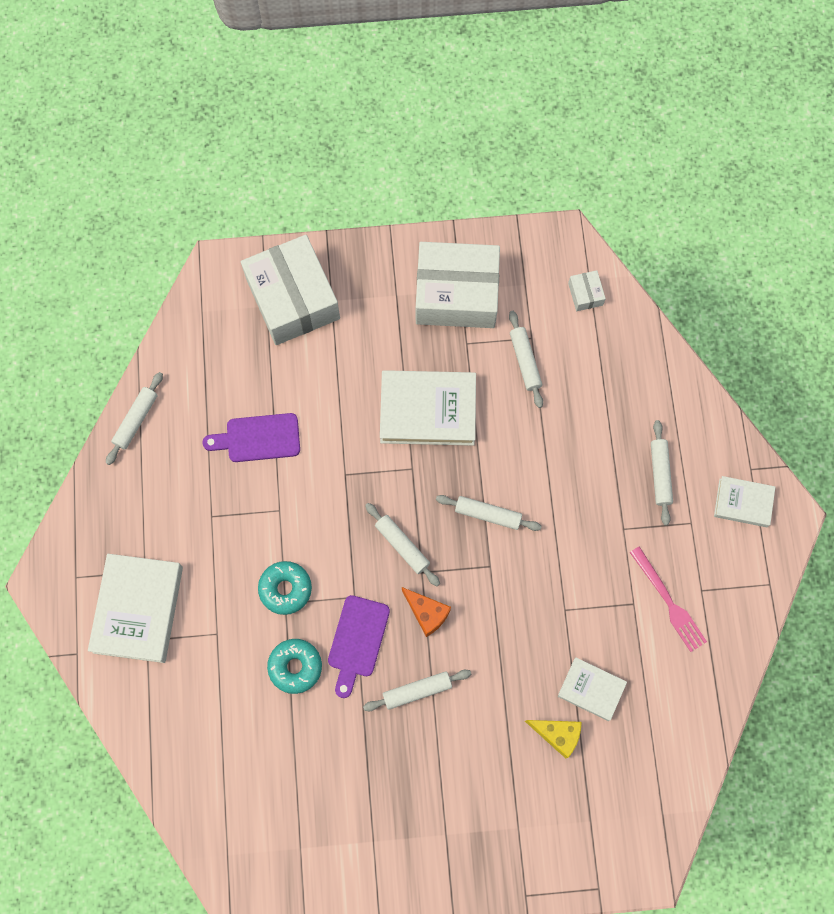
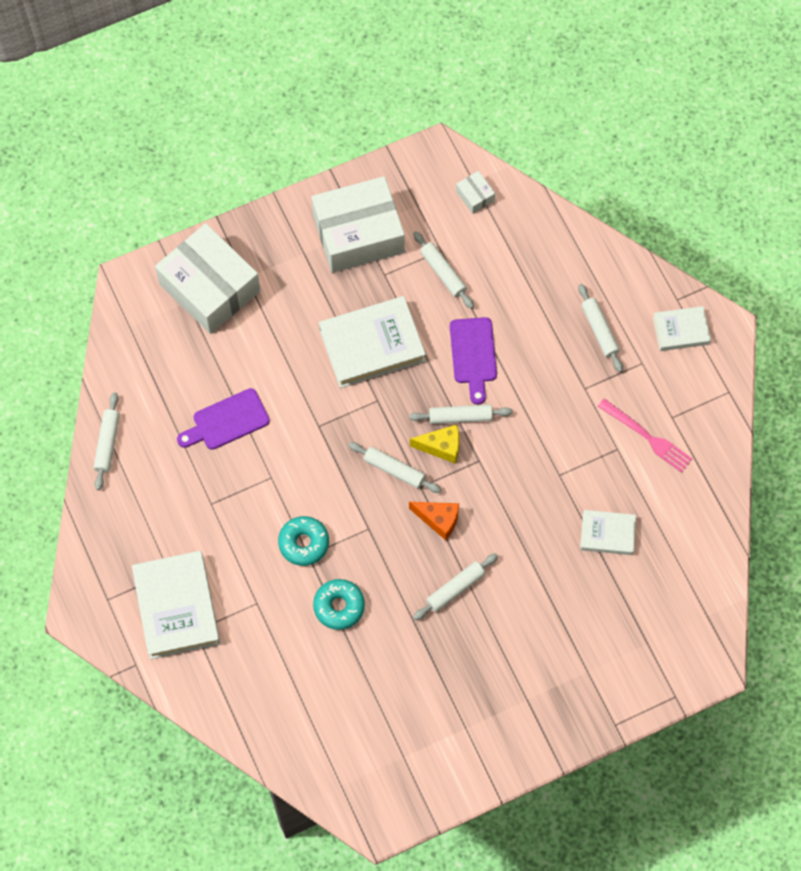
camera: 20 degrees left, 5 degrees down
(357, 641) = (386, 565): purple cutting board -> purple cutting board (473, 355)
(557, 734) = (592, 582): yellow cheese -> yellow cheese (441, 447)

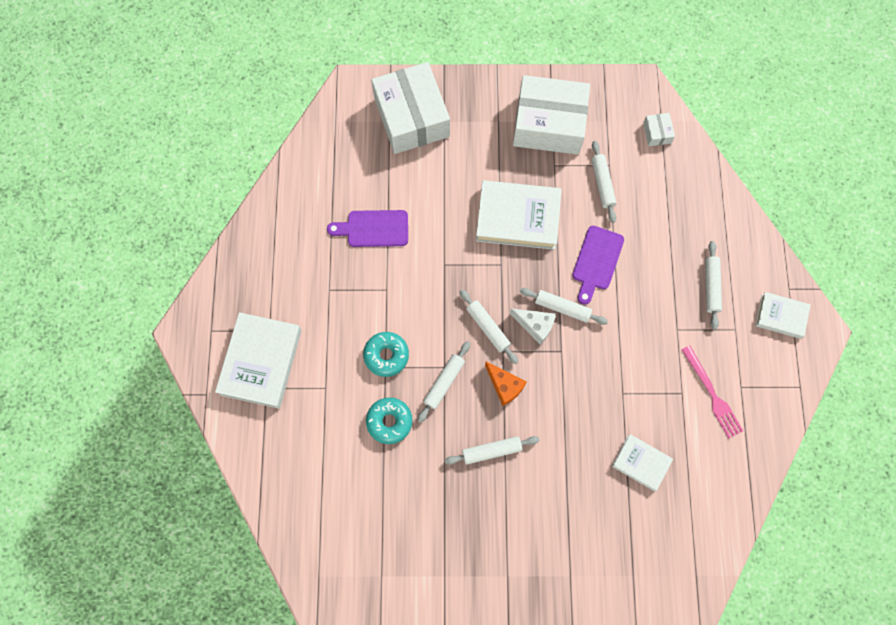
camera: 25 degrees right, 5 degrees up
(107, 443) = (273, 206): white rolling pin -> white rolling pin (444, 382)
(441, 447) = (535, 326): yellow cheese -> white cheese

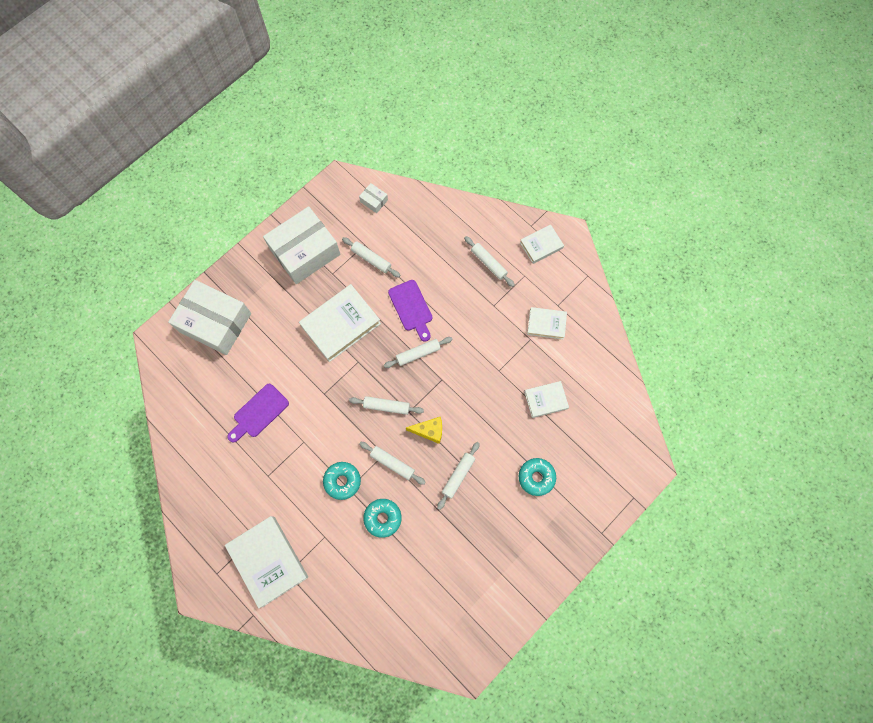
camera: 45 degrees left, 0 degrees up
(444, 382) = (392, 463): white rolling pin -> white rolling pin turned 45 degrees counterclockwise
(504, 386) = (429, 431): orange cheese -> yellow cheese
(535, 326) = (413, 379): white cheese -> none
(561, 523) = (536, 477): none -> turquoise donut
(712, 394) = (546, 324): pink fork -> white book

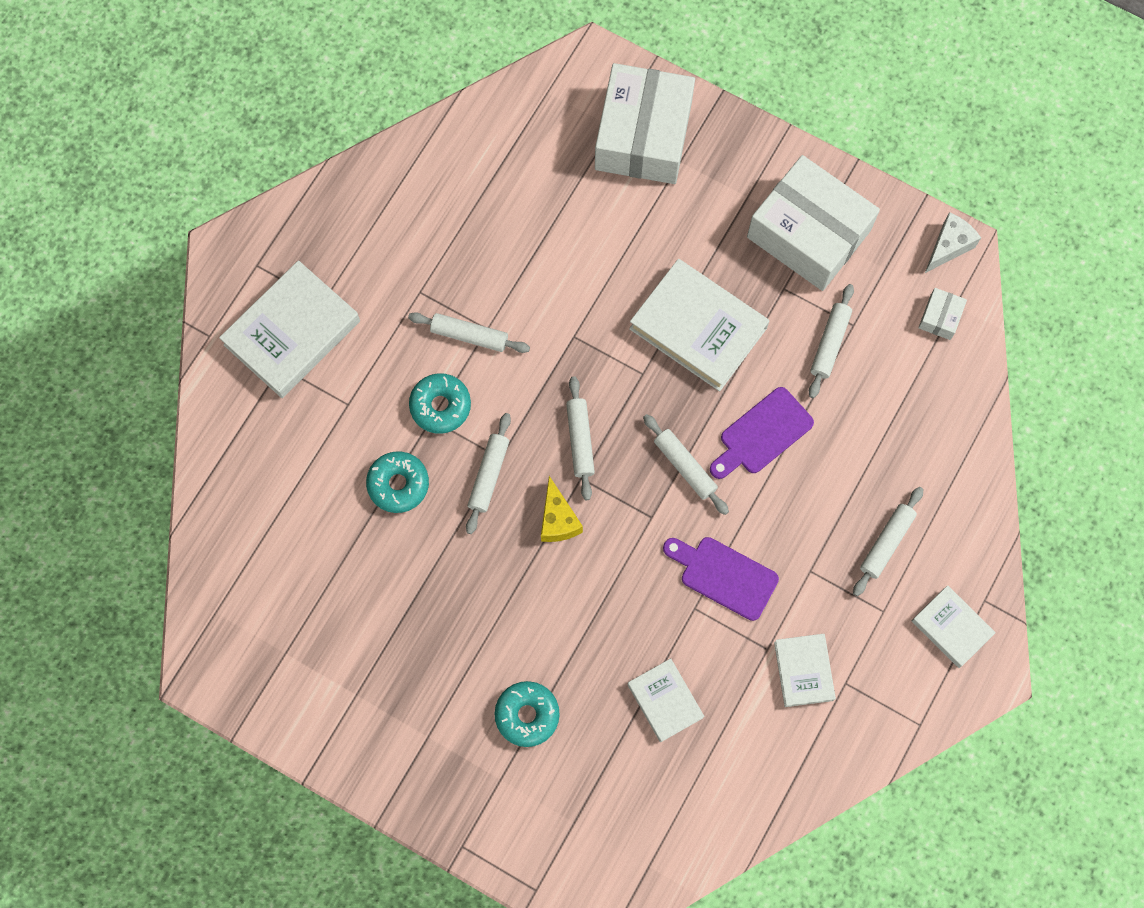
camera: 75 degrees right, 0 degrees up
(259, 412) = (515, 247): purple cutting board -> purple cutting board (724, 576)
(336, 185) = (948, 246): none -> white cheese
(458, 476) = (496, 585): white rolling pin -> white rolling pin (469, 335)

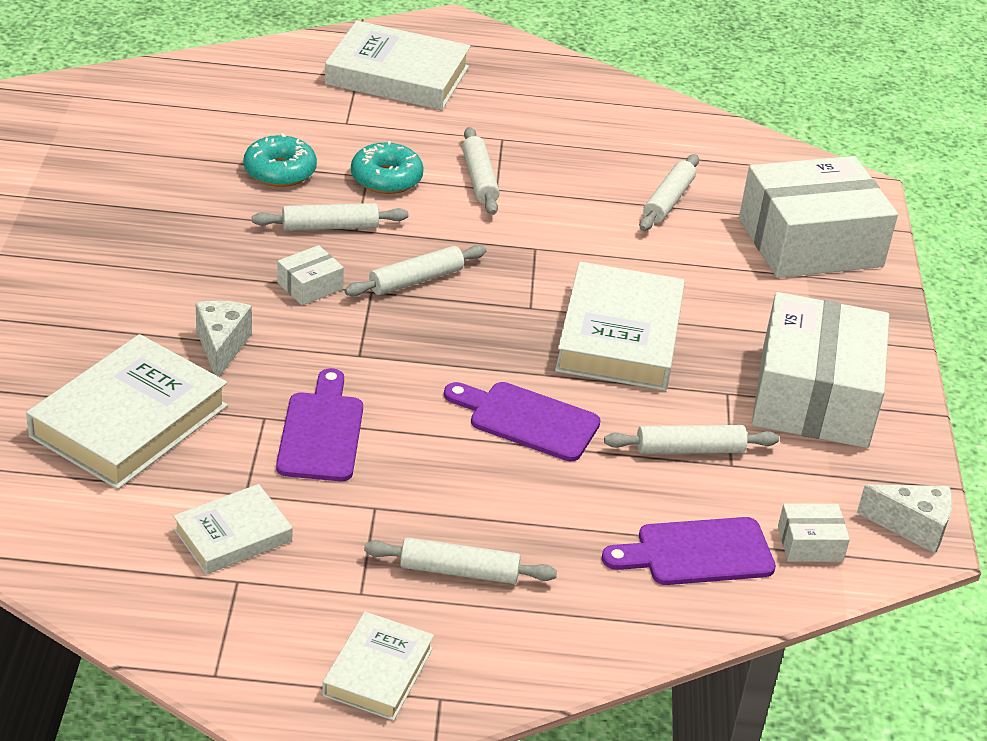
camera: 60 degrees right, 35 degrees down
(527, 715) = (58, 317): turquoise donut -> none
(558, 520) = (310, 286): yellow cheese -> white box
(606, 609) = (221, 346): none -> white cheese
(665, 701) = (129, 421): white book -> white book, size x1.78
(685, 466) = (440, 366): white rolling pin -> white rolling pin (668, 201)
(923, 390) = (697, 553): none -> purple cutting board

